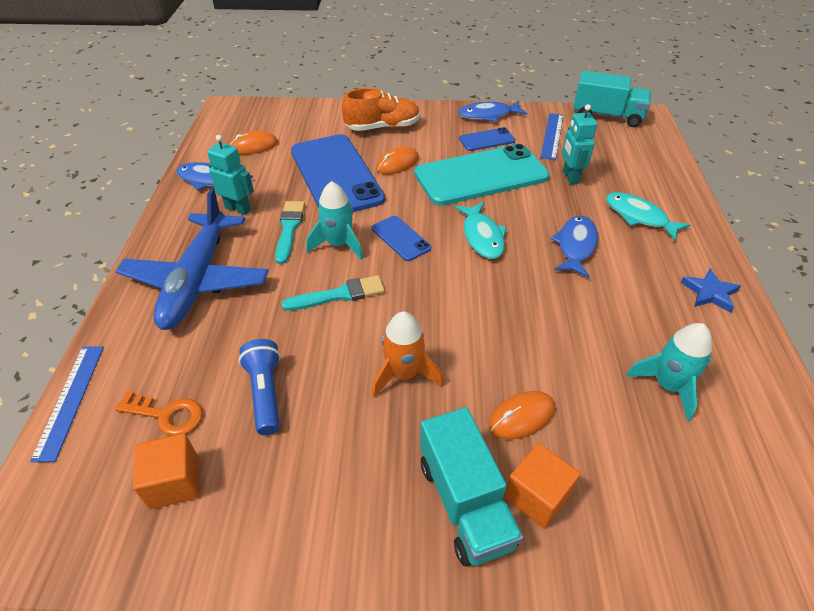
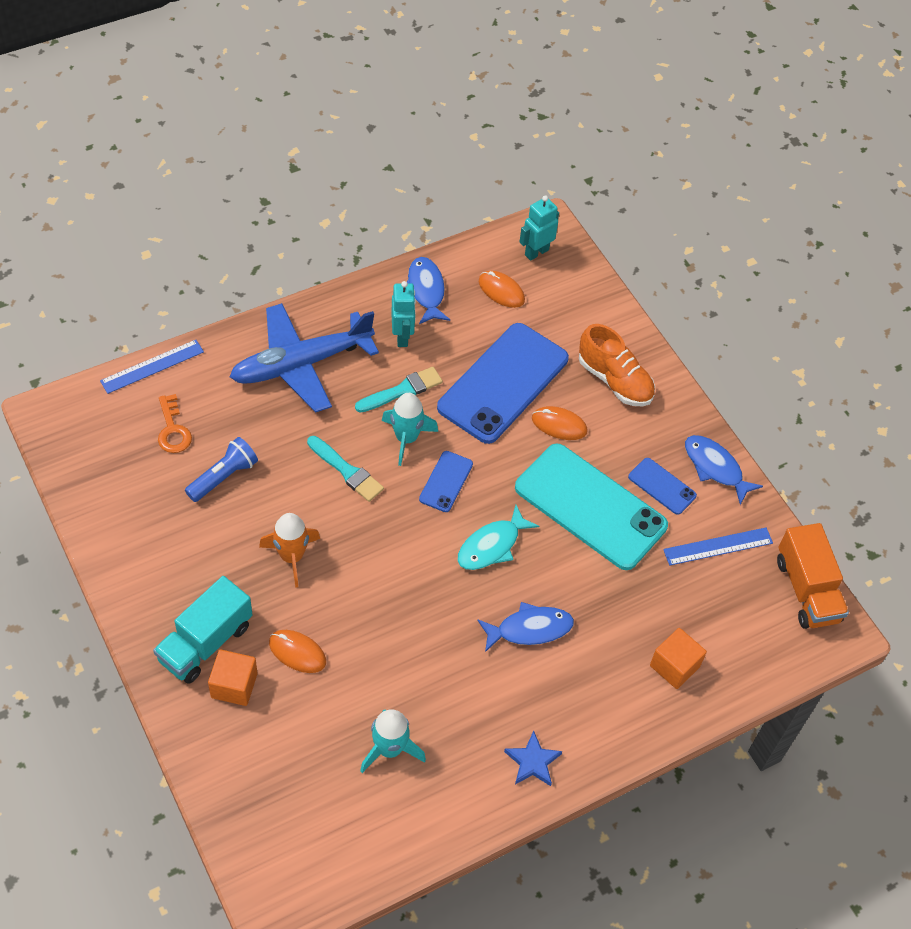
camera: 55 degrees right, 10 degrees up
(174, 482) = (129, 468): orange cube -> orange cube (674, 666)
(570, 177) = (645, 589): turquoise robot -> turquoise robot (536, 252)
(607, 116) = (807, 590): turquoise truck -> orange truck
(639, 216) = (617, 673): turquoise fish -> none

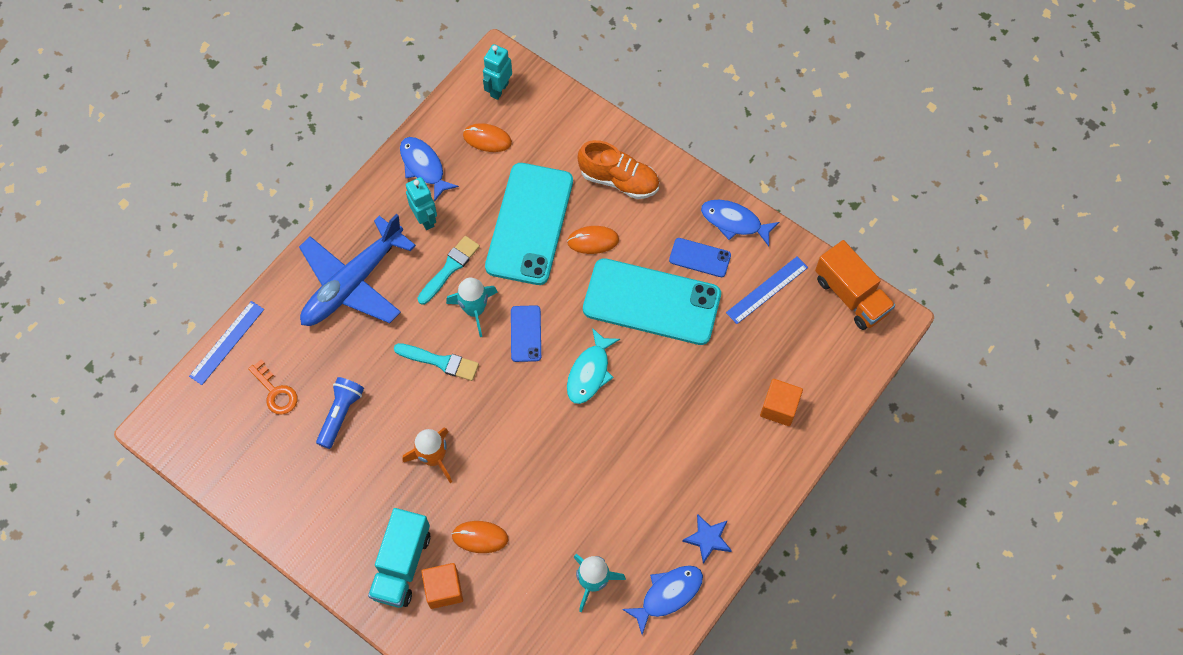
camera: 20 degrees left, 10 degrees up
(503, 383) = (529, 224): blue phone -> turquoise phone
(530, 629) = (653, 430): blue fish -> blue fish (668, 595)

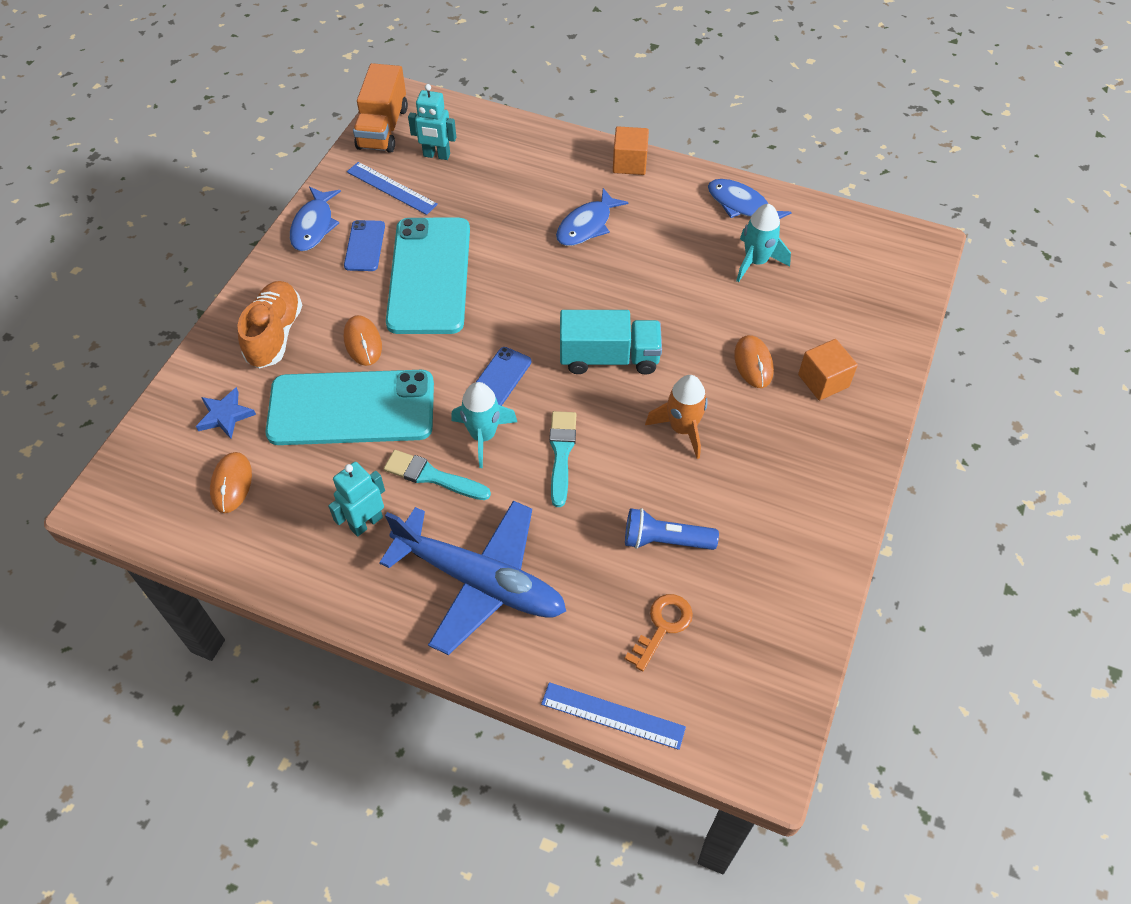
camera: 105 degrees left, 10 degrees down
(402, 564) = (815, 426): turquoise truck -> turquoise truck (609, 358)
(424, 167) = (285, 546): blue fish -> blue fish (586, 225)
(499, 89) = (149, 489): turquoise robot -> turquoise robot (436, 155)
(525, 333) = (500, 378): blue phone -> blue phone turned 45 degrees counterclockwise
(589, 372) = (530, 311): turquoise fish -> none
(708, 539) = (674, 187): blue star -> blue star (225, 415)
(779, 408) = (520, 160): orange cube -> orange cube (629, 163)
(851, 295) = (383, 128): orange truck -> orange truck turned 150 degrees clockwise

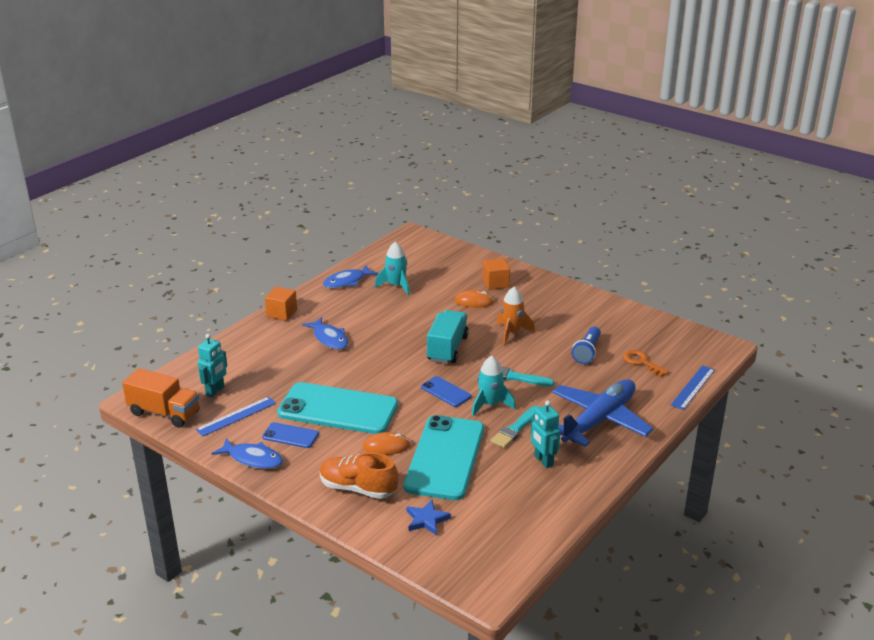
camera: 75 degrees left, 25 degrees down
(231, 483) = (491, 520): orange mouse -> none

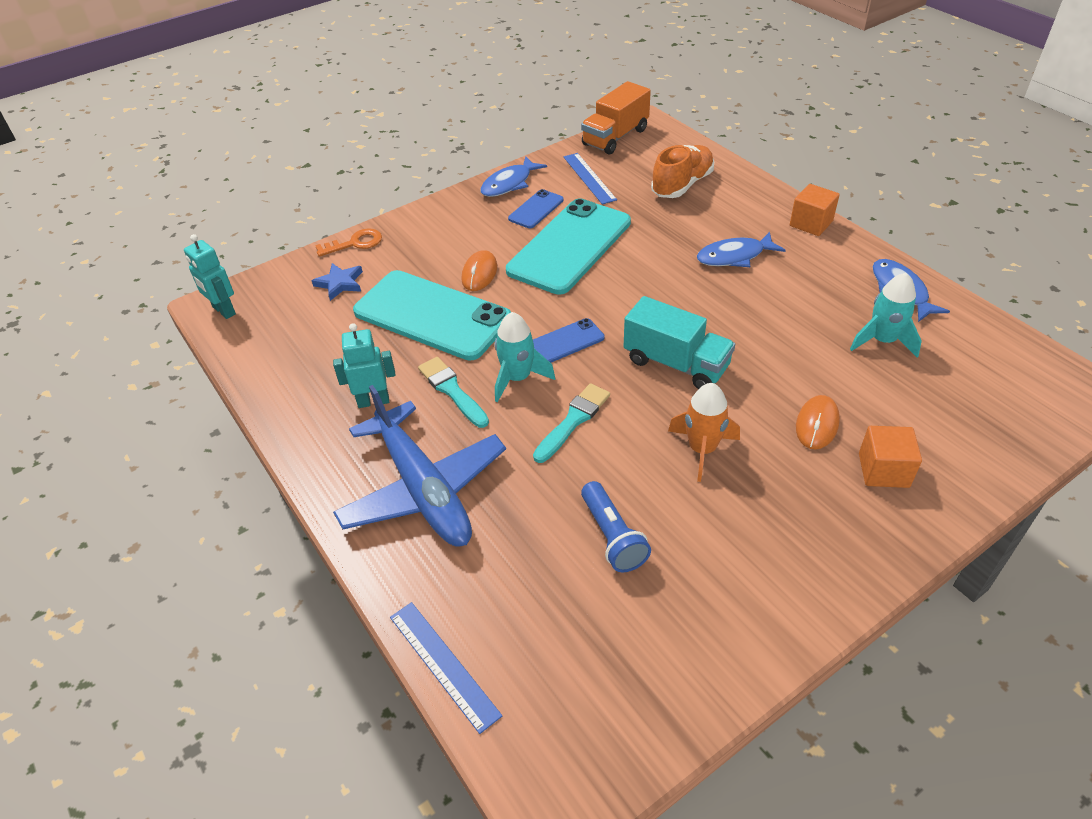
camera: 110 degrees right, 15 degrees up
(215, 391) = (643, 167): turquoise robot -> turquoise robot (223, 311)
(358, 488) = (420, 244): orange shoe -> orange shoe (682, 185)
(587, 352) = (612, 536): blue flashlight -> blue flashlight turned 150 degrees counterclockwise
(642, 362) = (551, 611): orange key -> orange key (355, 243)

